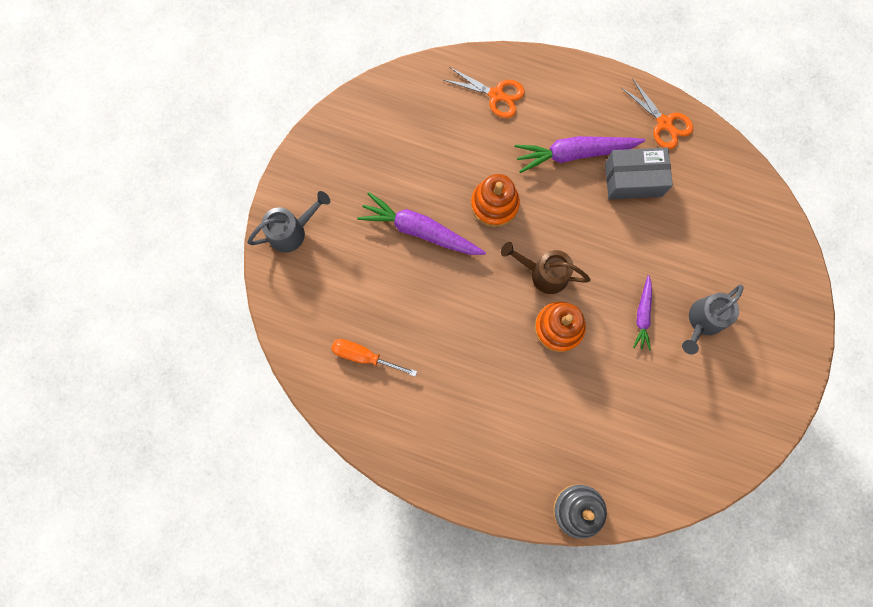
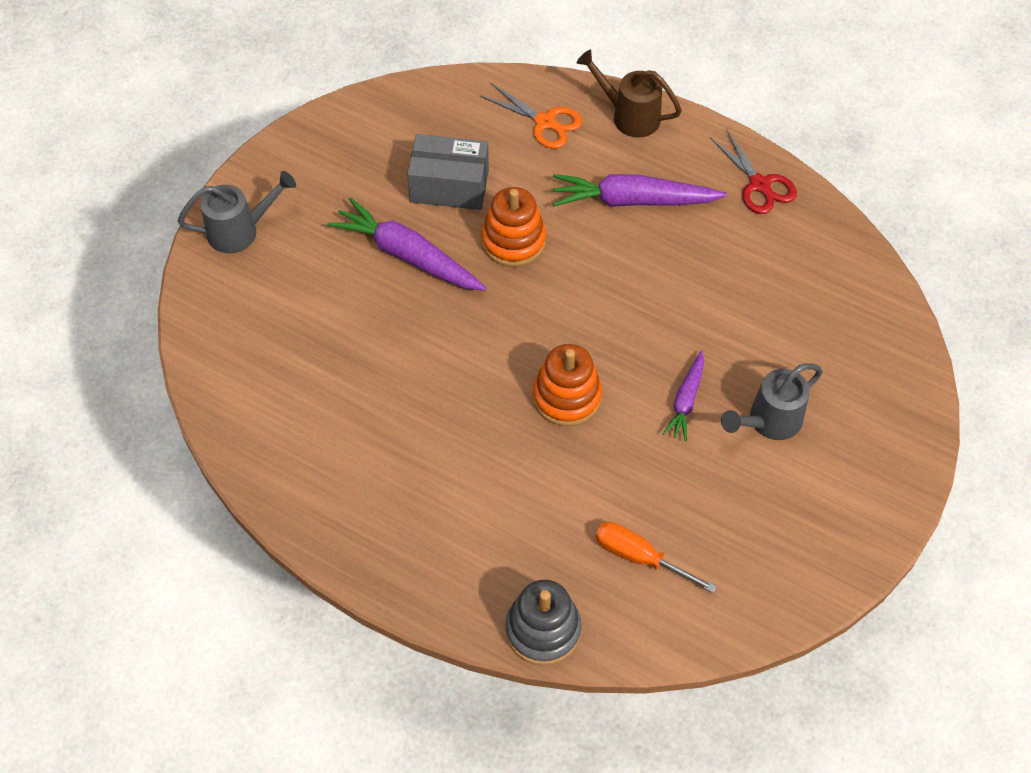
camera: 10 degrees right, 20 degrees down
(364, 356) = (294, 388): orange screwdriver -> orange screwdriver (640, 557)
(544, 273) = (560, 330): brown watering can -> brown watering can (629, 116)
(633, 180) = (705, 241): grey box -> grey box (449, 186)
(664, 123) = (759, 185): orange scissors -> red scissors

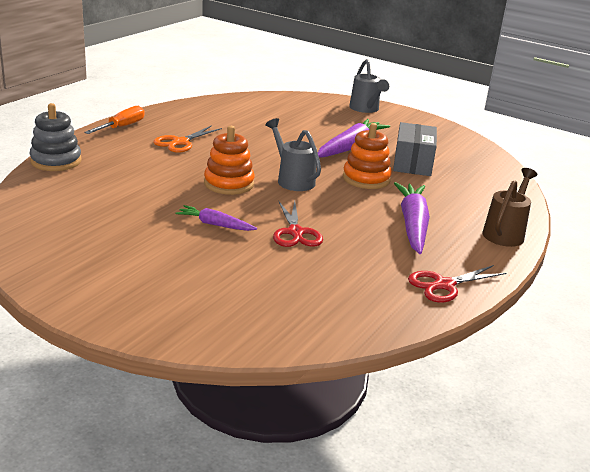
camera: 90 degrees right, 30 degrees down
(544, 122) = (484, 199): orange scissors -> orange scissors (180, 142)
(640, 557) = (90, 194): orange screwdriver -> orange screwdriver (122, 127)
(683, 316) = (295, 232): none -> red scissors
(769, 421) = (186, 256): grey watering can -> grey watering can (293, 180)

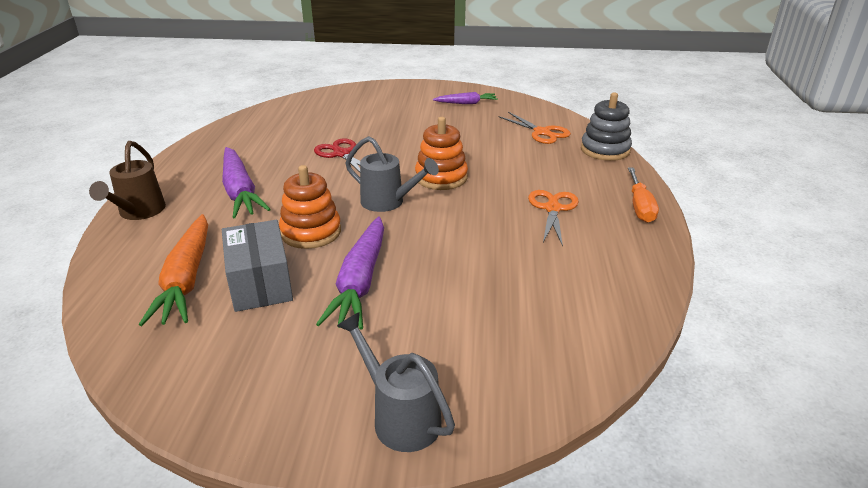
camera: 155 degrees right, 5 degrees up
(72, 191) = (542, 132): none -> orange scissors
(215, 224) = (408, 142): purple carrot -> purple carrot (466, 103)
(444, 285) = (204, 151): red scissors -> none
(461, 178) = (186, 279): none -> orange carrot

